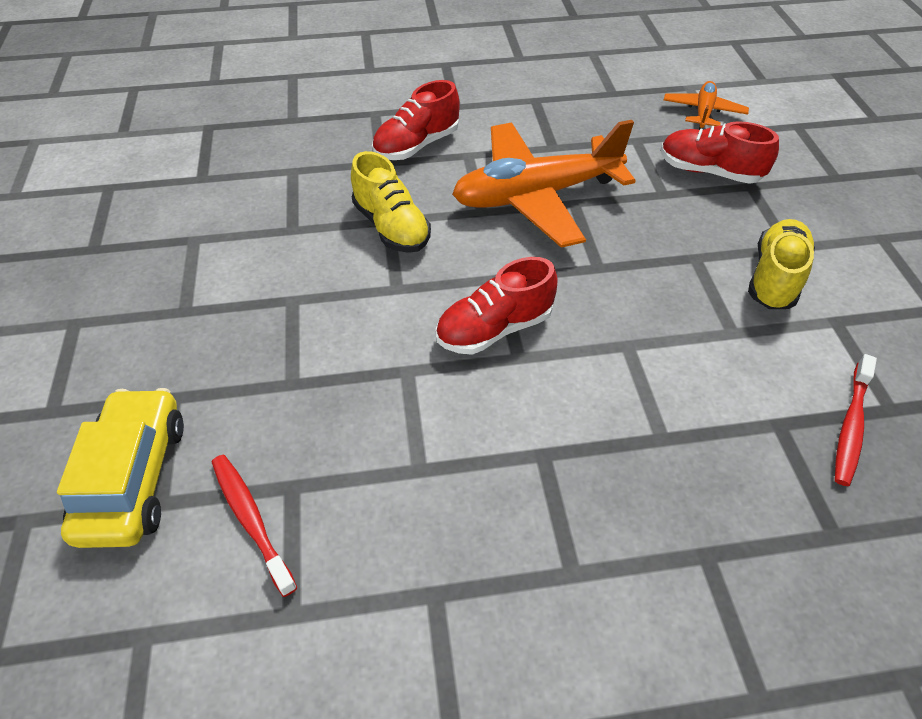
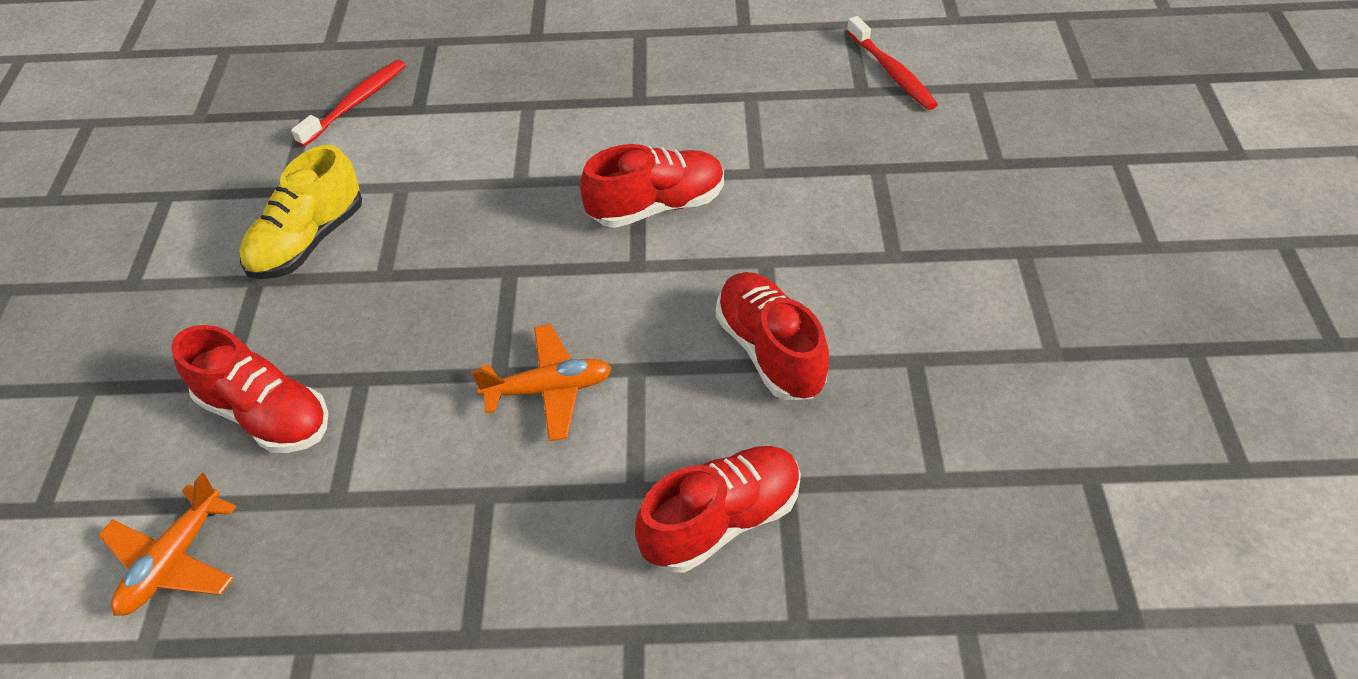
camera: 170 degrees left, 0 degrees up
(133, 478) = (1005, 103): yellow car -> none
(391, 227) = (770, 350): yellow shoe -> red shoe
(536, 196) = (549, 389): orange plane -> orange plane, size x0.49

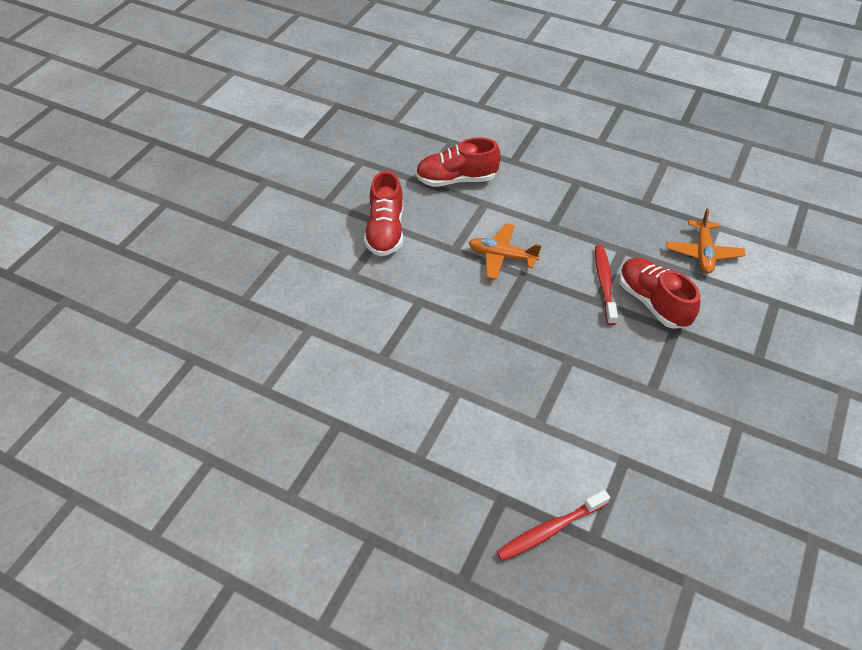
camera: 155 degrees left, 0 degrees up
(174, 561) = (703, 253): orange plane -> orange plane turned 135 degrees clockwise
(308, 241) = (612, 405): yellow shoe -> none
(657, 206) = (384, 332): red shoe -> none
(891, 71) = (159, 364): red toothbrush -> red toothbrush (604, 284)

